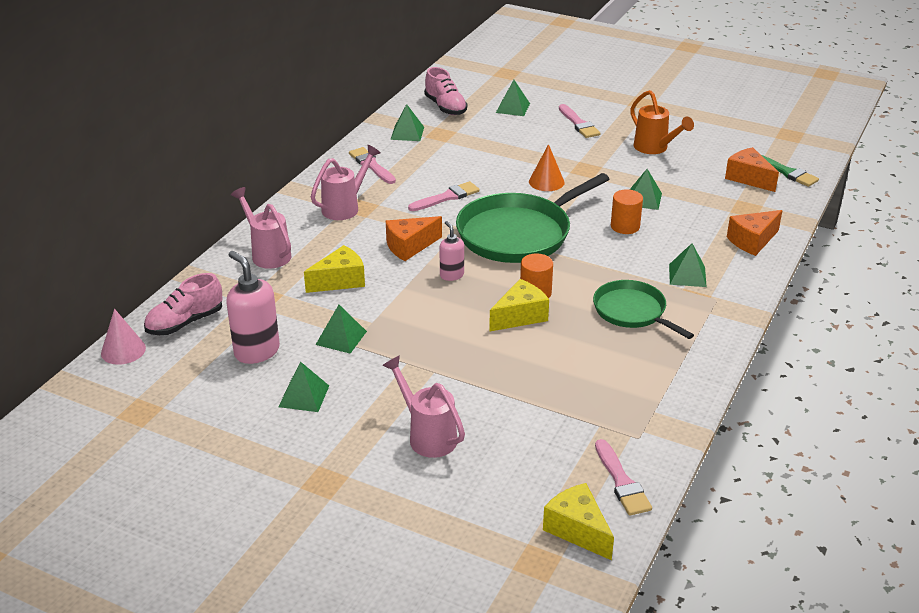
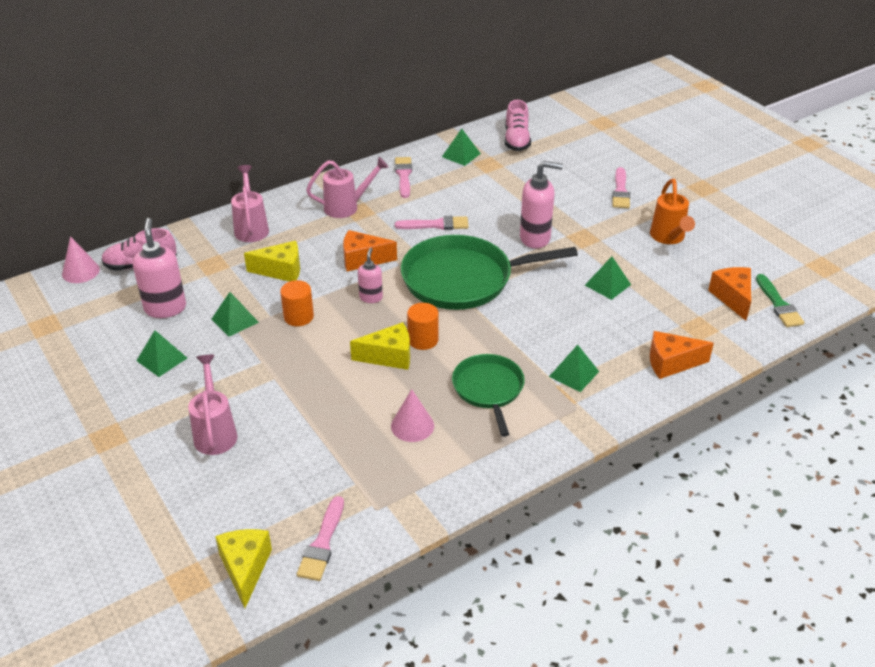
camera: 30 degrees right, 5 degrees up
(513, 108) = (575, 158): green pyramid -> none
(546, 182) = (535, 238): orange cone -> pink soap dispenser
(599, 362) = (412, 425): none -> pink cone
(625, 226) = (564, 305): orange cylinder -> orange cylinder (298, 317)

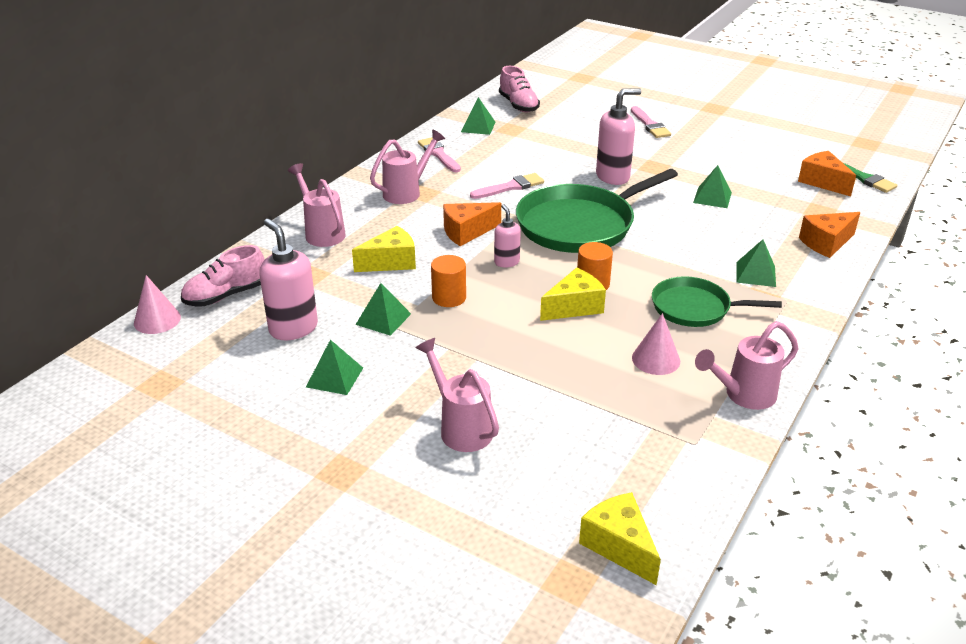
camera: 25 degrees left, 5 degrees down
(322, 543) = (673, 493): pink brush -> none
(454, 482) = (743, 396): none -> pink watering can
(488, 389) = (695, 308): green pan -> green pan turned 45 degrees counterclockwise
(669, 238) = (726, 150): orange watering can -> none

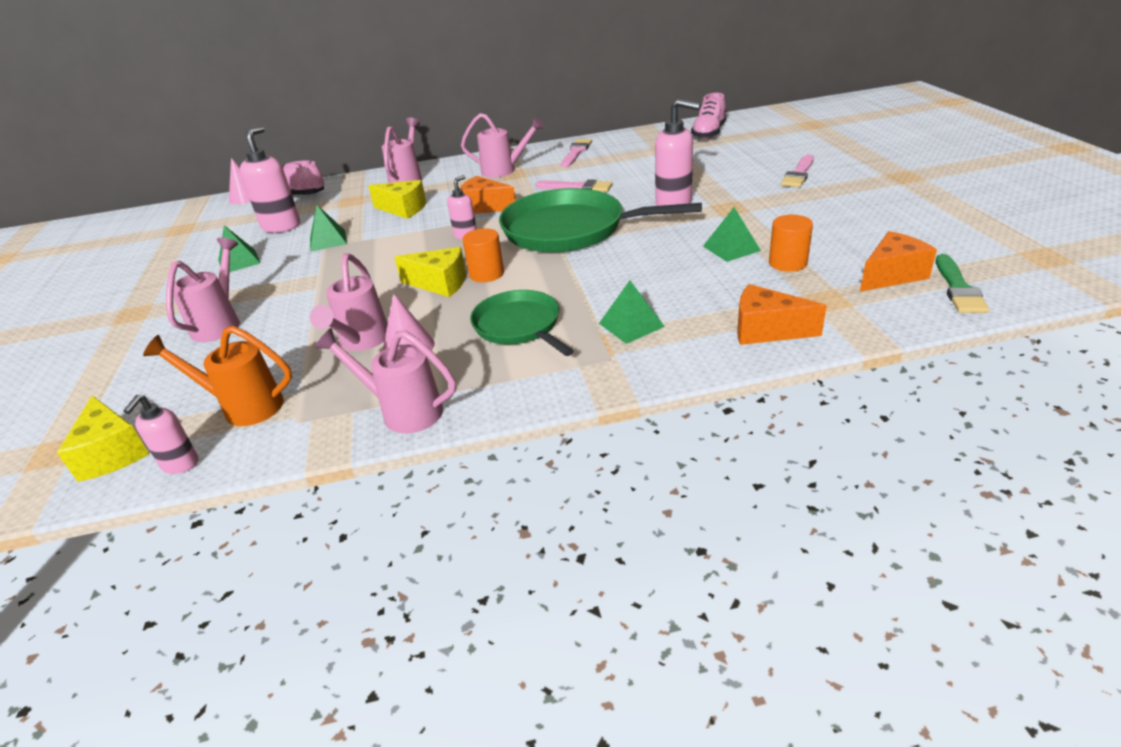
camera: 50 degrees right, 0 degrees up
(449, 297) = (385, 243): orange cylinder -> orange cylinder (788, 263)
(478, 127) = (644, 141): green pyramid -> none
(615, 374) = (361, 342): none -> pink watering can
(619, 546) = (113, 453): yellow cheese -> yellow cheese turned 135 degrees clockwise
(637, 460) = (243, 407): none -> orange watering can
(684, 515) = (180, 464): none -> pink soap dispenser
(822, 182) = (891, 275): orange cheese -> orange cheese turned 45 degrees clockwise

